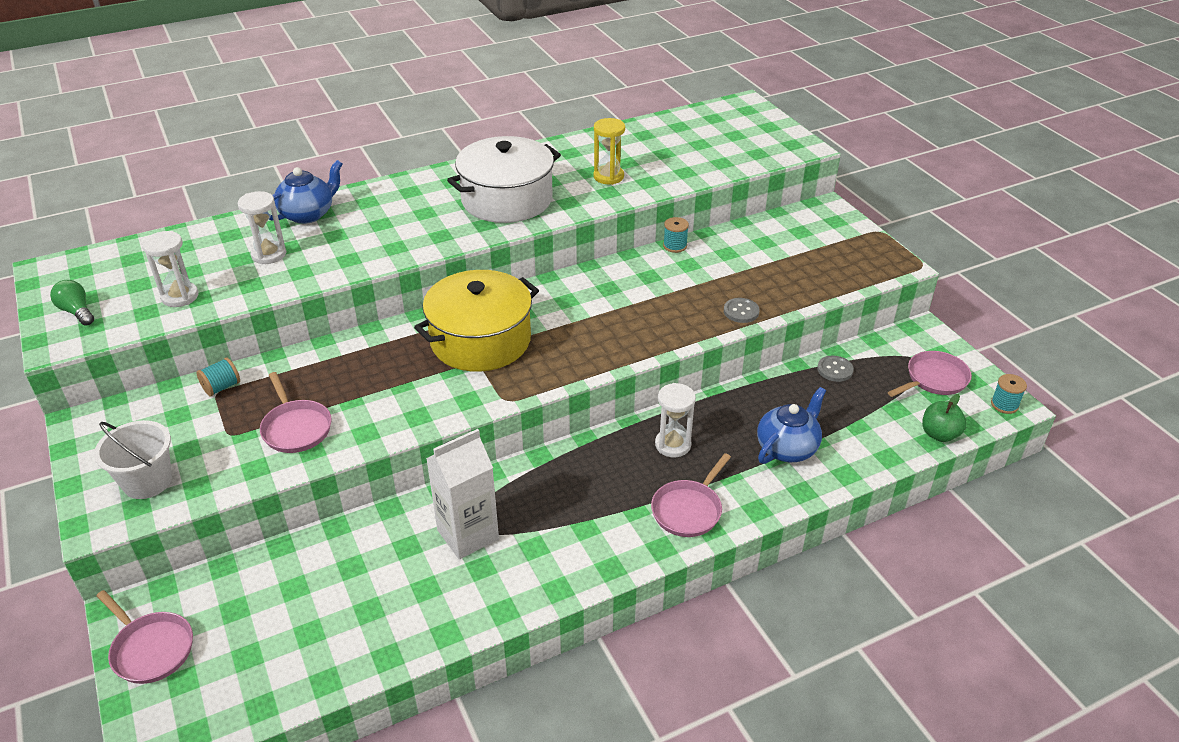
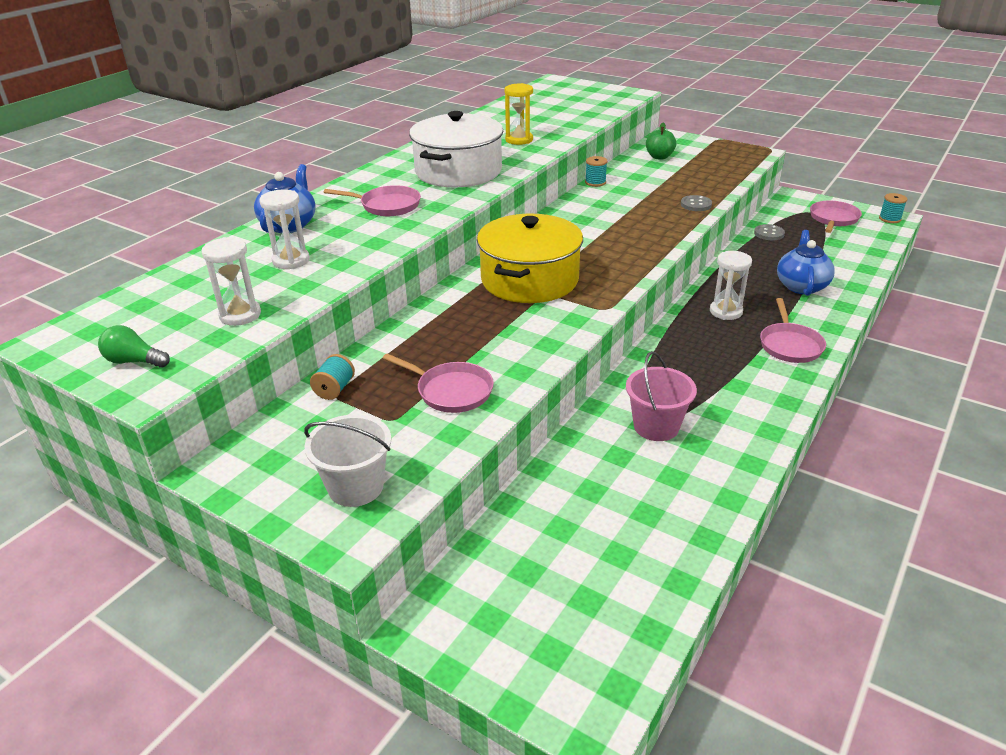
camera: 30 degrees left, 5 degrees down
(150, 649) = (485, 643): pink pan -> pink pan (387, 206)
(468, 535) = (656, 426): white carton -> pink bucket
(939, 434) = (877, 246): green apple -> green apple (659, 157)

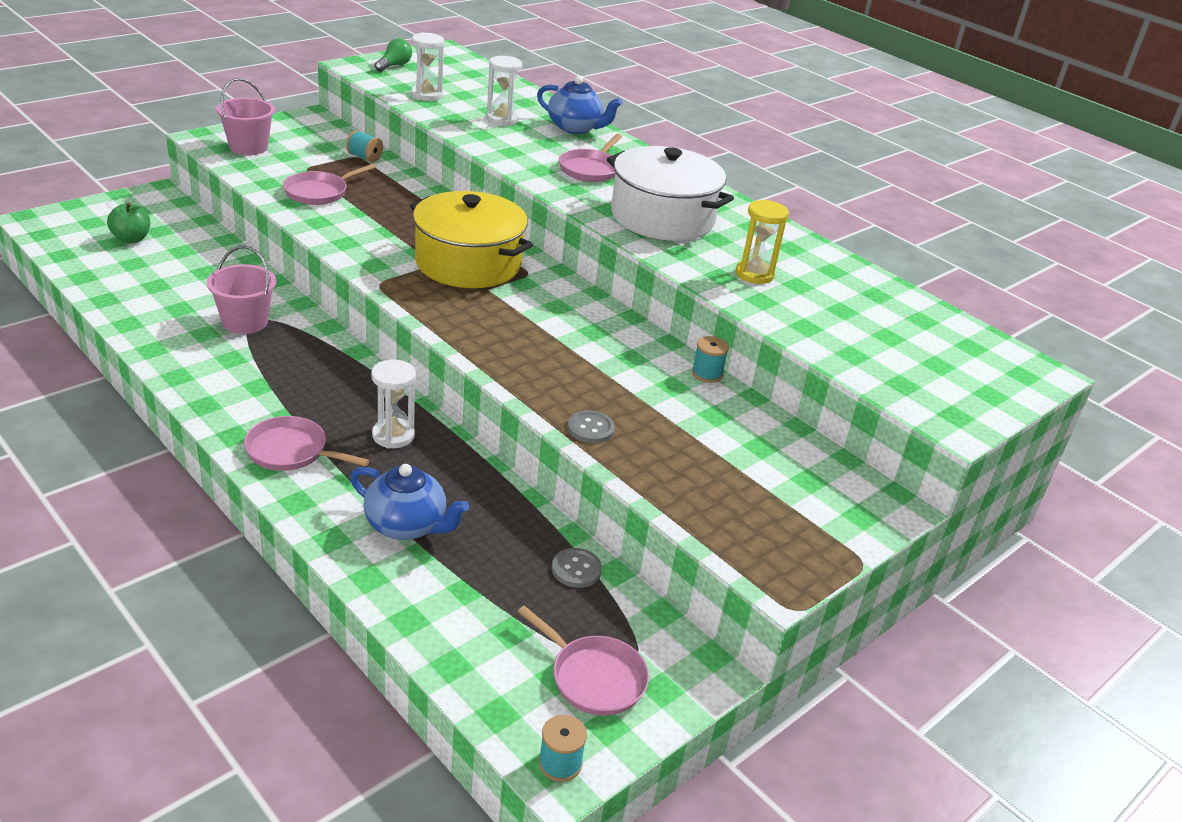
camera: 100 degrees right, 0 degrees up
(356, 487) = (248, 147): white bucket -> pink bucket
(659, 157) = (790, 462): green apple -> green apple (131, 239)

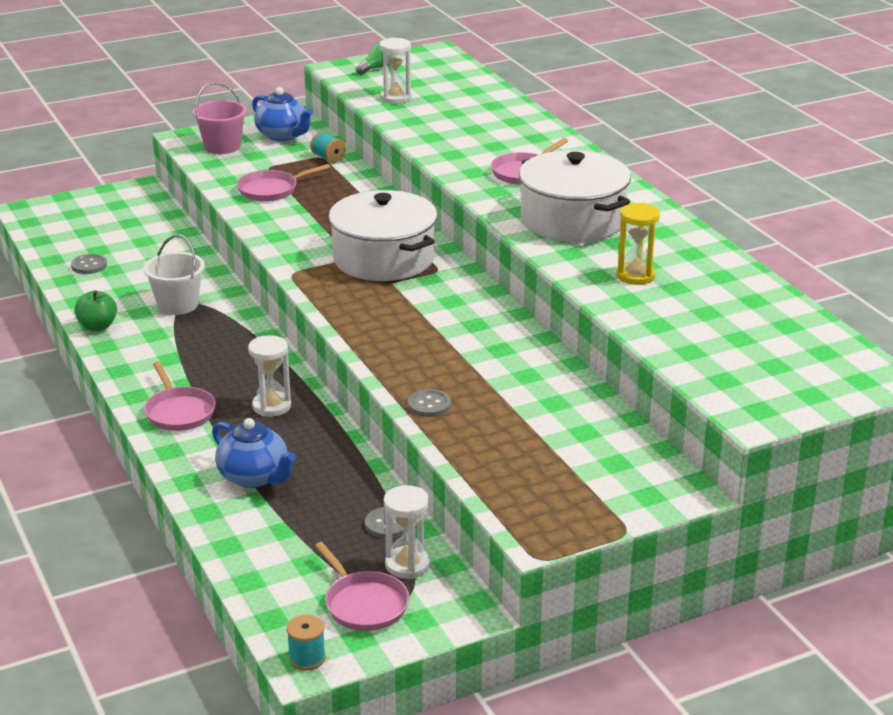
camera: 20 degrees right, 5 degrees down
(128, 281) = (89, 265): none -> grey button
(131, 239) = (103, 229): green apple -> green apple (97, 326)
(245, 322) = (177, 305): pink bucket -> white bucket
(291, 451) = (179, 412): pink pan -> pink pan turned 150 degrees counterclockwise
(468, 263) = (384, 258): yellow pot -> white pot
(502, 119) = (460, 122): white hourglass -> white hourglass (407, 565)
(575, 128) = (531, 131): blue teapot -> blue teapot (283, 135)
(707, 374) = (567, 367): turquoise spool -> none

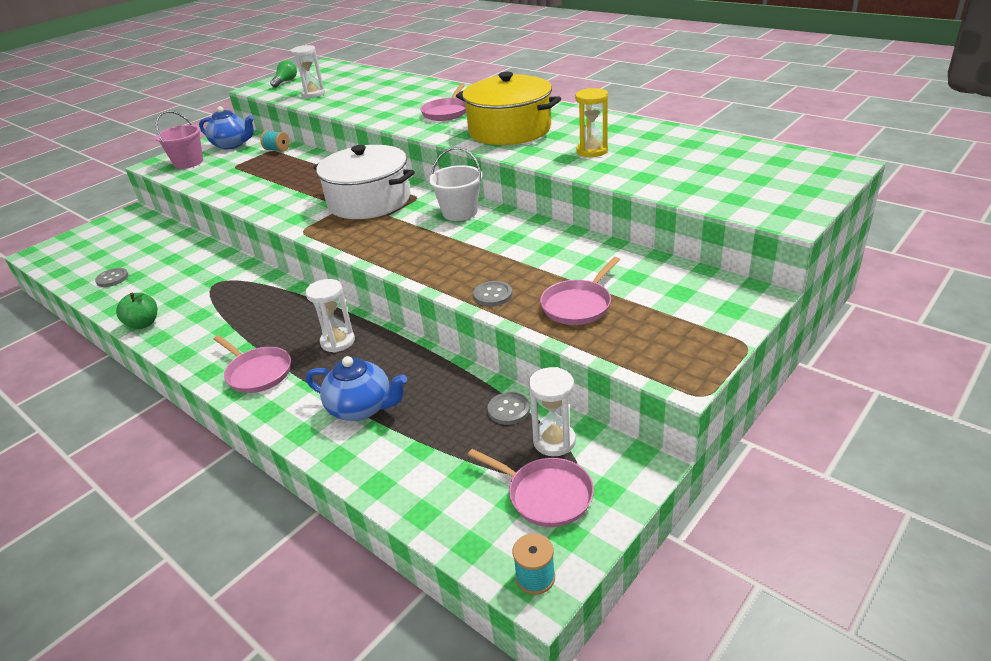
camera: 20 degrees left, 5 degrees up
(177, 305) = (207, 286): white bucket -> white bucket (460, 212)
(271, 190) = (246, 180): pink pan -> pink pan (578, 305)
(572, 220) = (510, 130): white pot -> yellow pot

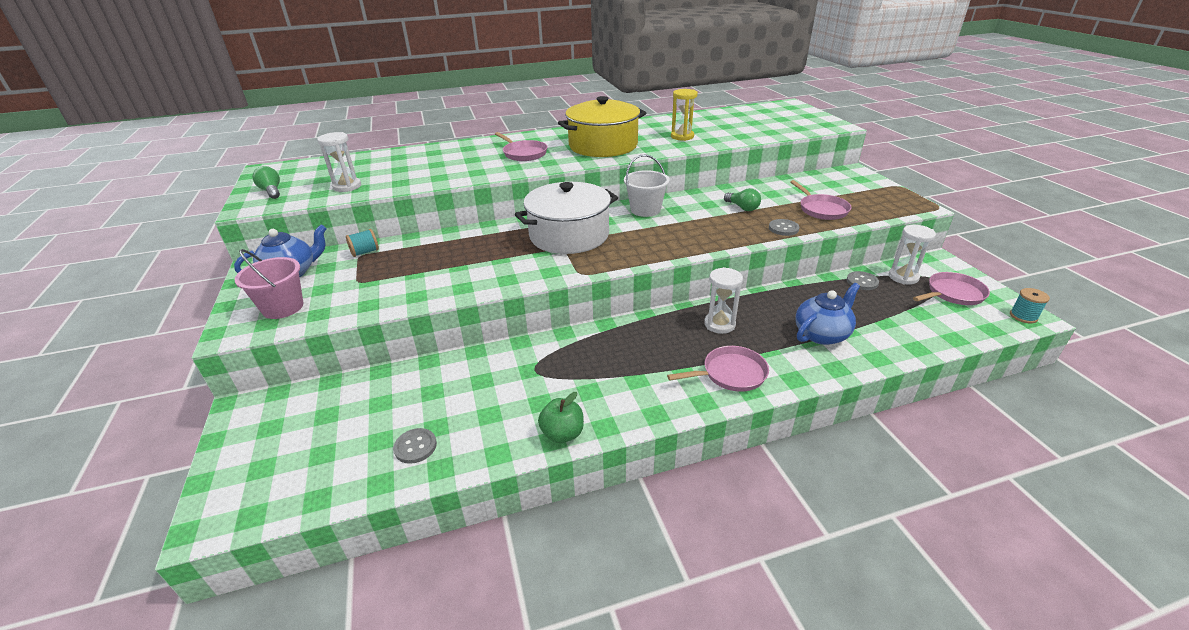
camera: 60 degrees left, 0 degrees up
(524, 257) = (742, 208): none -> green light bulb

